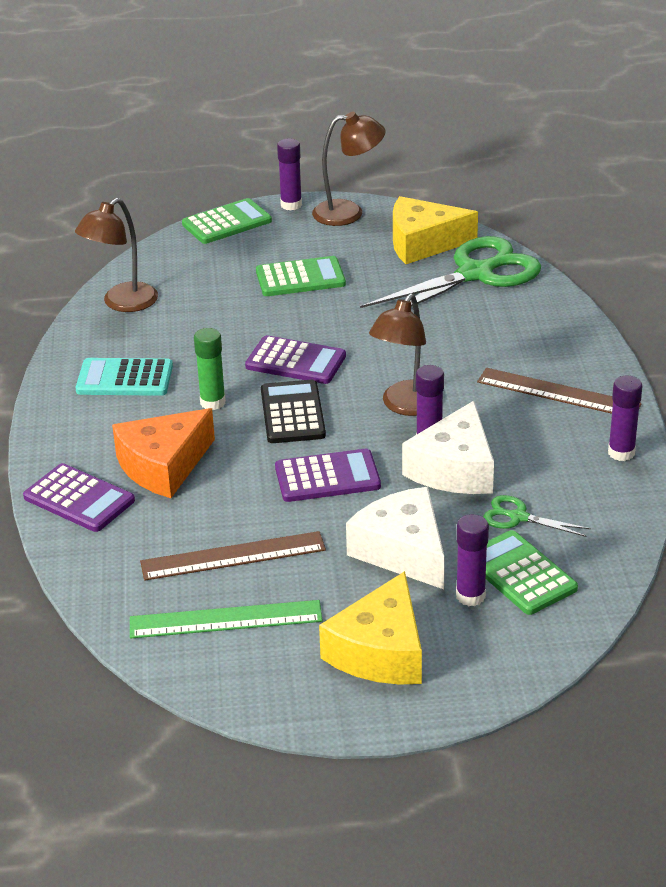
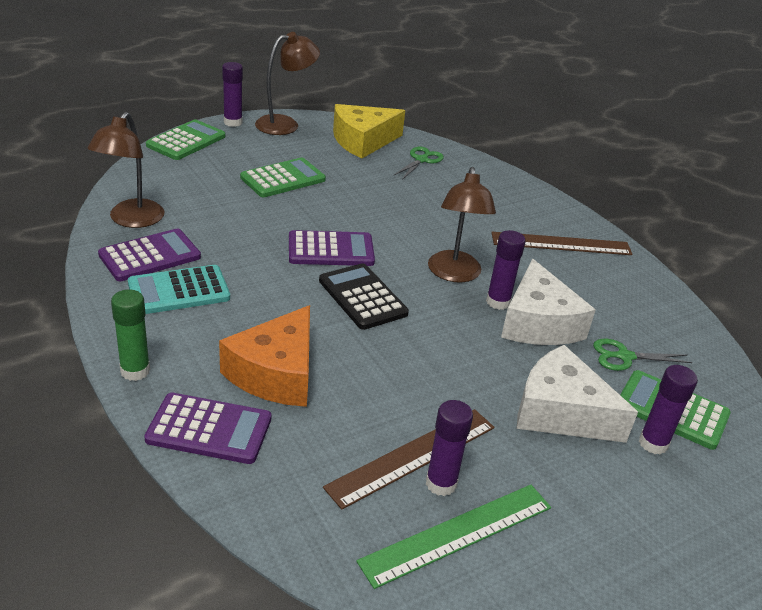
camera: 30 degrees left, 0 degrees up
(213, 402) = (281, 300): green glue stick -> green glue stick (135, 371)
(327, 477) = (439, 352): purple calculator -> purple calculator (150, 256)
(380, 651) = (628, 526): yellow cheese -> none
(475, 274) = (421, 160): green scissors -> green scissors, size x0.45
(621, 453) = (648, 284): purple glue stick -> purple glue stick (441, 483)

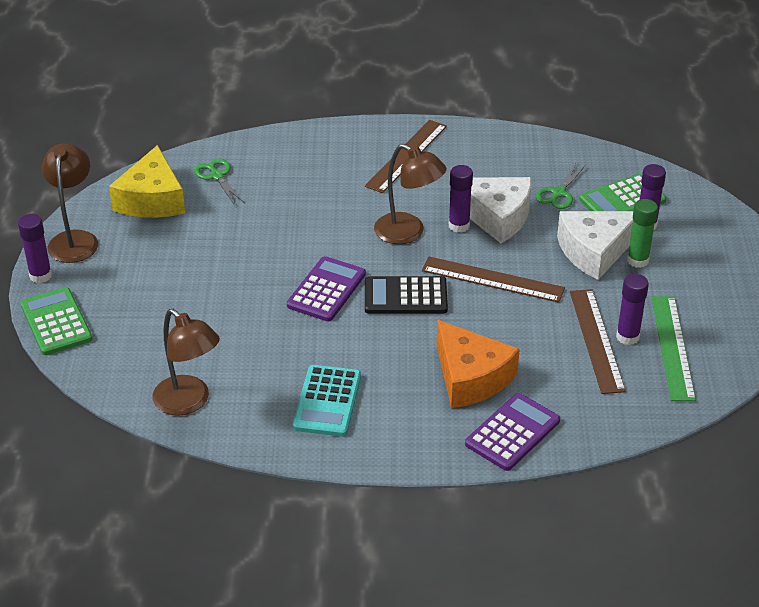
camera: 55 degrees left, 5 degrees up
(135, 371) = (421, 455): green glue stick -> green glue stick (637, 260)
(150, 256) = (260, 405): purple calculator -> none
(283, 179) = (185, 278): green calculator -> none
(440, 347) = (492, 279): none -> brown ruler

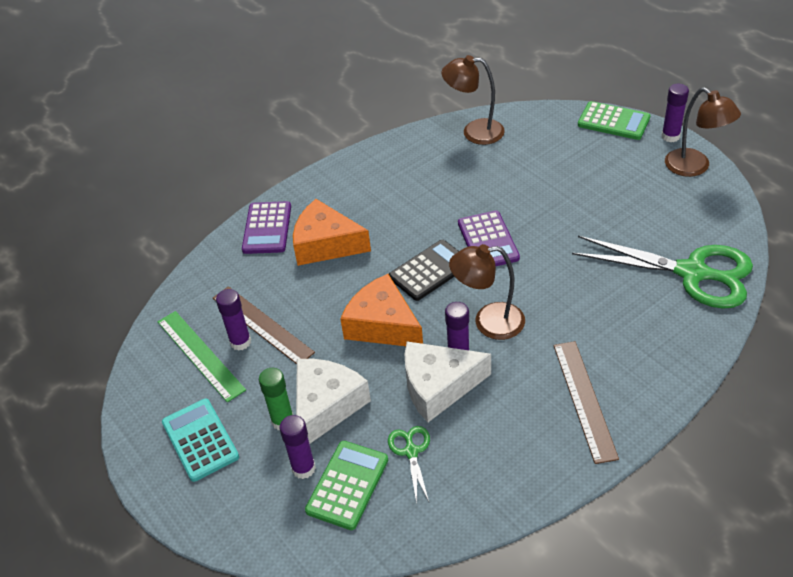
camera: 145 degrees right, 5 degrees up
(152, 199) = (700, 224): yellow cheese -> none
(217, 176) = (692, 273): green scissors -> green scissors, size x2.24
(327, 401) = (398, 178): turquoise calculator -> turquoise calculator (200, 440)
(492, 279) = (383, 325): brown ruler -> orange cheese

